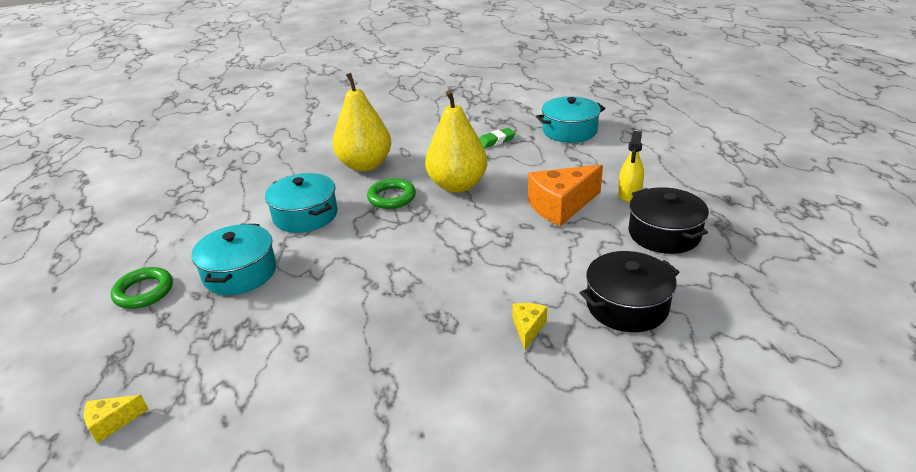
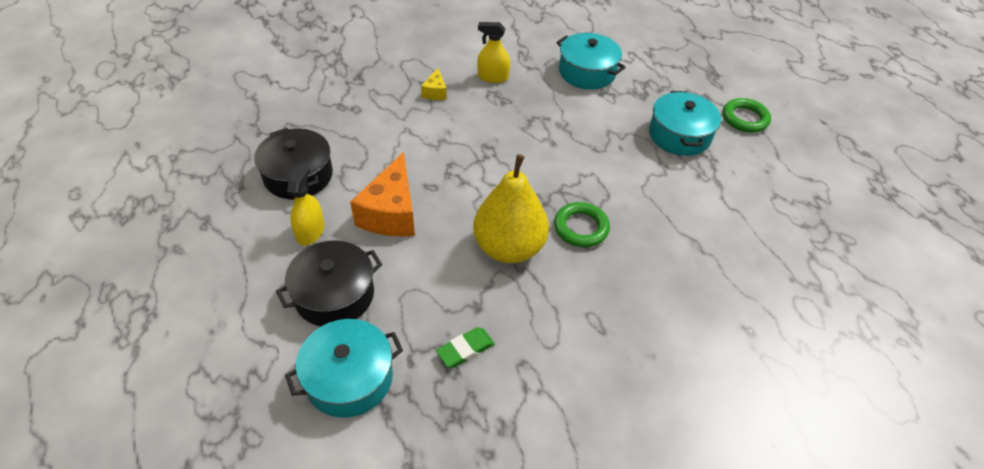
camera: 170 degrees right, 15 degrees up
(112, 423) = (677, 42): yellow cheese -> none
(305, 215) = (663, 201): turquoise pot -> turquoise pot (587, 72)
(365, 165) = (638, 290): yellow pear -> none
(444, 353) = (493, 77): none -> yellow spray bottle
(561, 206) = (391, 213): orange cheese -> orange cheese turned 135 degrees clockwise
(627, 305) = (359, 108): black pot -> black pot (334, 295)

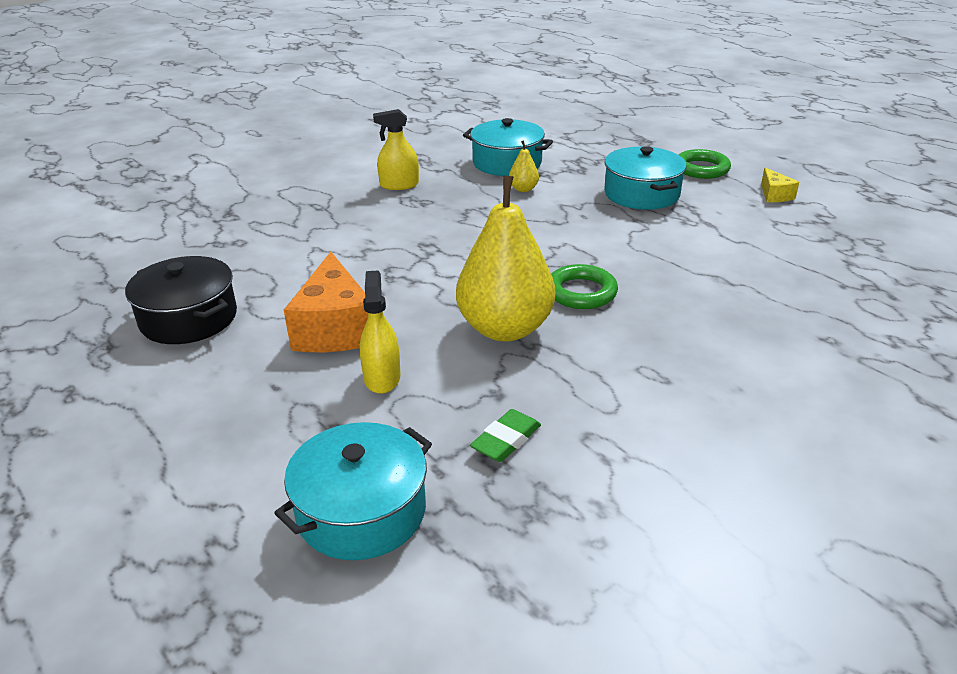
camera: 15 degrees left, 15 degrees down
(310, 232) = (231, 370): yellow spray bottle -> yellow spray bottle (382, 377)
(334, 295) = (296, 427): black pot -> none
(435, 92) = (335, 209): yellow cheese -> yellow cheese (774, 195)
(587, 106) = (523, 189): none -> yellow pear

